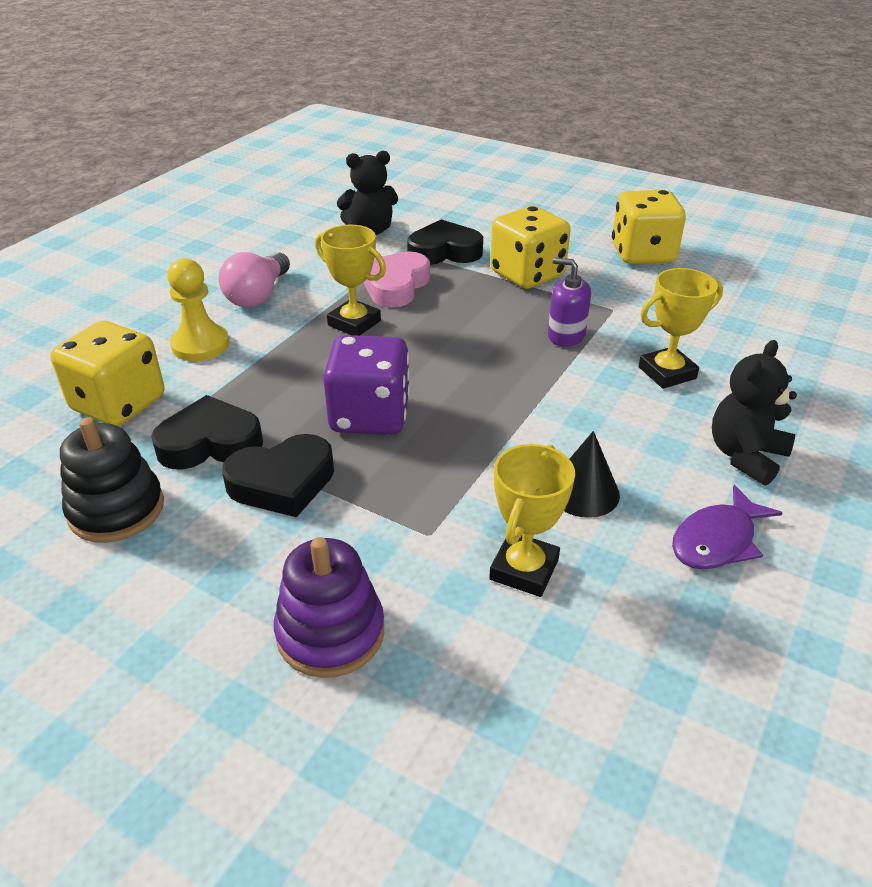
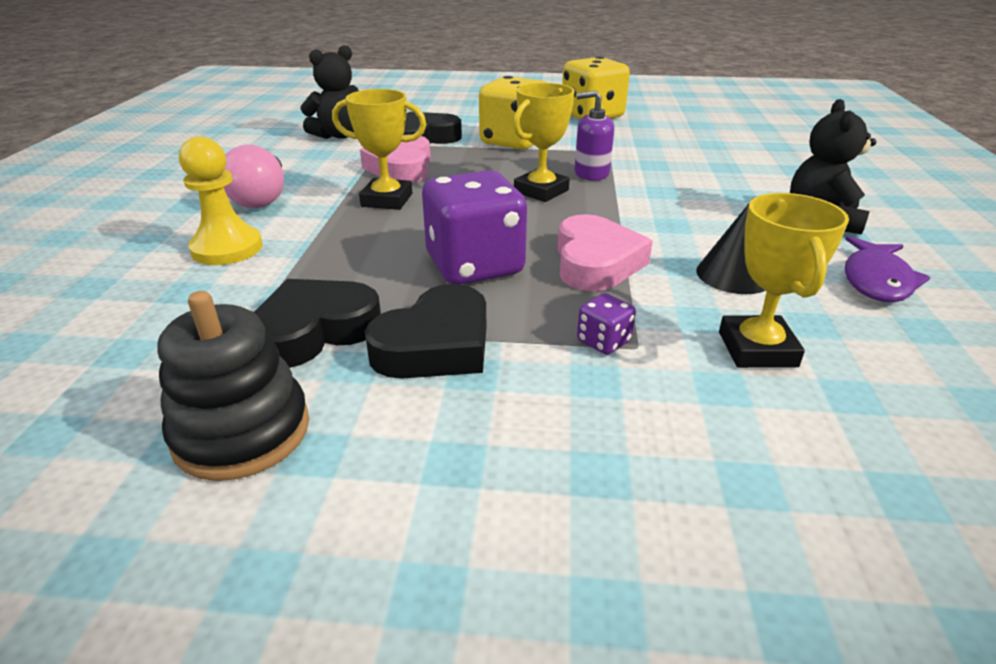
camera: 25 degrees left, 5 degrees down
(119, 404) = (160, 322): yellow dice -> none
(330, 633) = (635, 475): purple stacking toy -> none
(407, 521) = (603, 341): none -> purple dice
(472, 442) = (595, 262): none -> pink heart
(667, 373) = (698, 181): yellow trophy -> yellow trophy (541, 191)

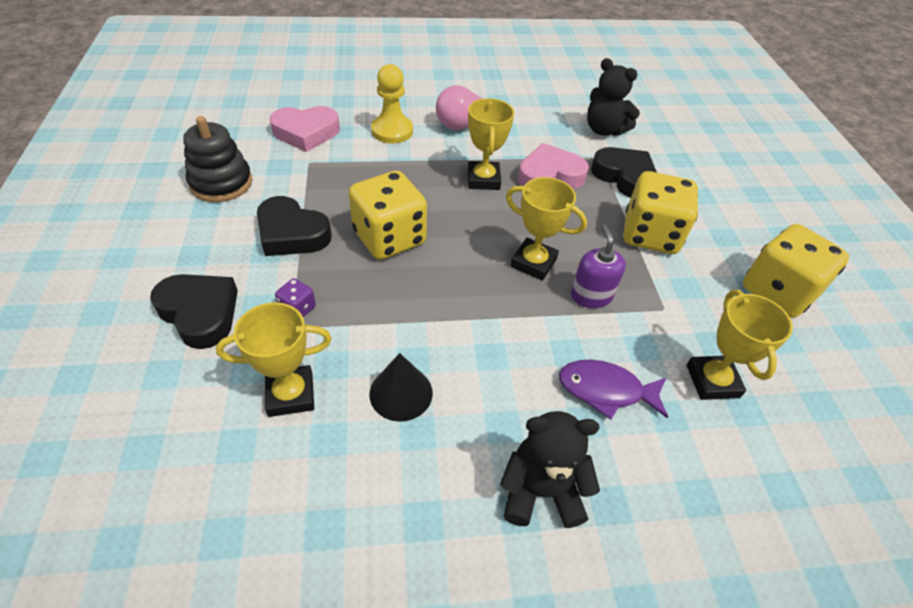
camera: 75 degrees right, 15 degrees up
(314, 331) = (304, 185): black heart -> black heart (200, 313)
(474, 266) = (389, 238): purple dice -> yellow dice
(595, 262) = (406, 302): pink heart -> pink heart (306, 133)
(687, 148) = (712, 381): none -> yellow trophy
(876, 280) = (409, 510): purple fish -> purple fish (606, 390)

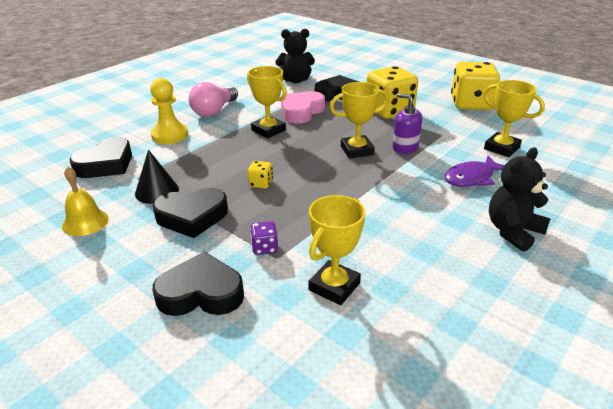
camera: 40 degrees left, 15 degrees down
(221, 183) = (85, 222): black stacking toy -> yellow bell
(306, 133) = (106, 164): pink heart -> black heart
(389, 238) = (261, 183): yellow dice -> yellow dice, size x0.42
(401, 393) = (390, 242): black cone -> black cone (157, 191)

